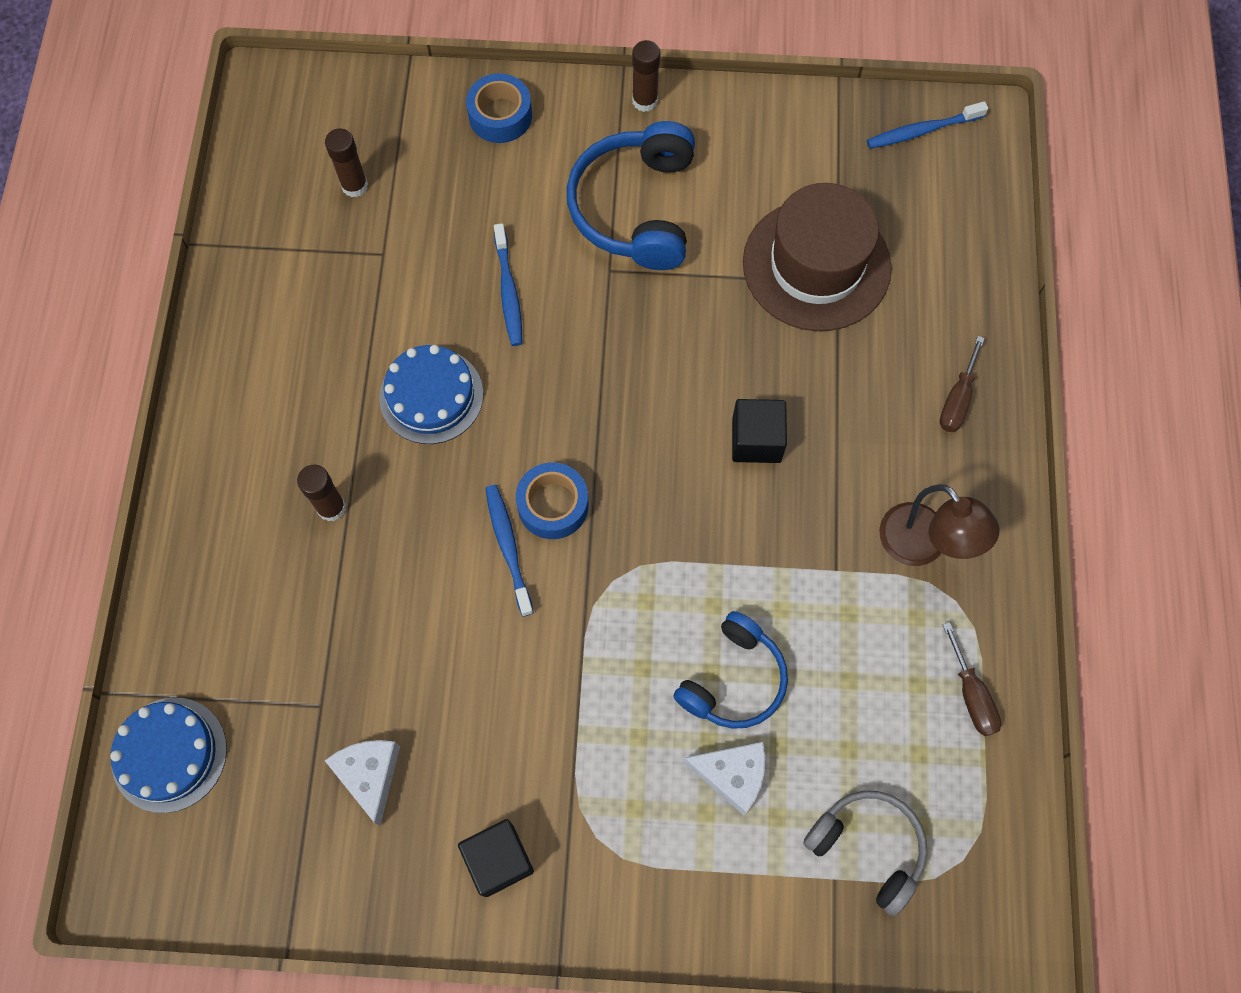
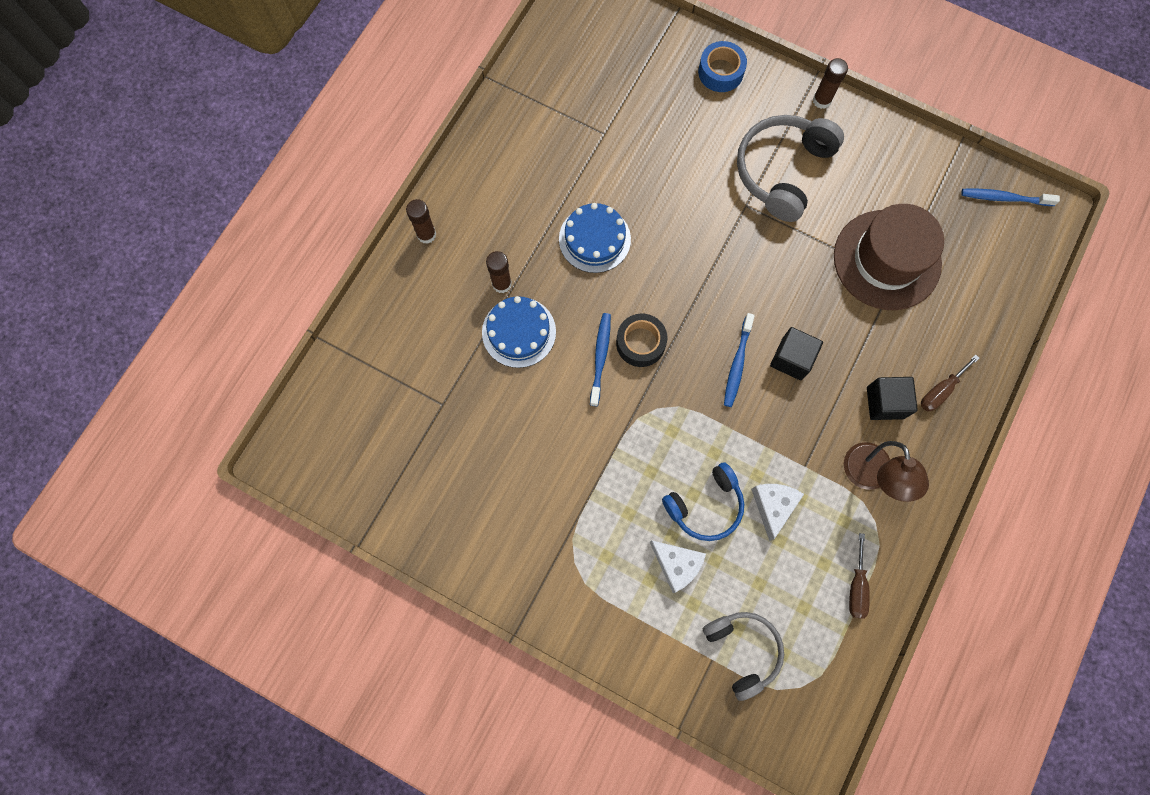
camera: 25 degrees right, 5 degrees up
(169, 754) = (341, 392): blue cake -> blue cake (519, 332)
(354, 186) = (605, 81): brown glue stick -> brown glue stick (426, 234)
(370, 775) = (454, 460): white cheese -> white cheese (773, 506)
(498, 860) = (509, 548): black cube -> black cube (885, 402)
(508, 291) = (674, 192): blue toothbrush -> blue toothbrush (737, 364)
(553, 505) = (640, 343): blue tape -> black tape
(636, 208) = (782, 171): blue headphones -> grey headphones

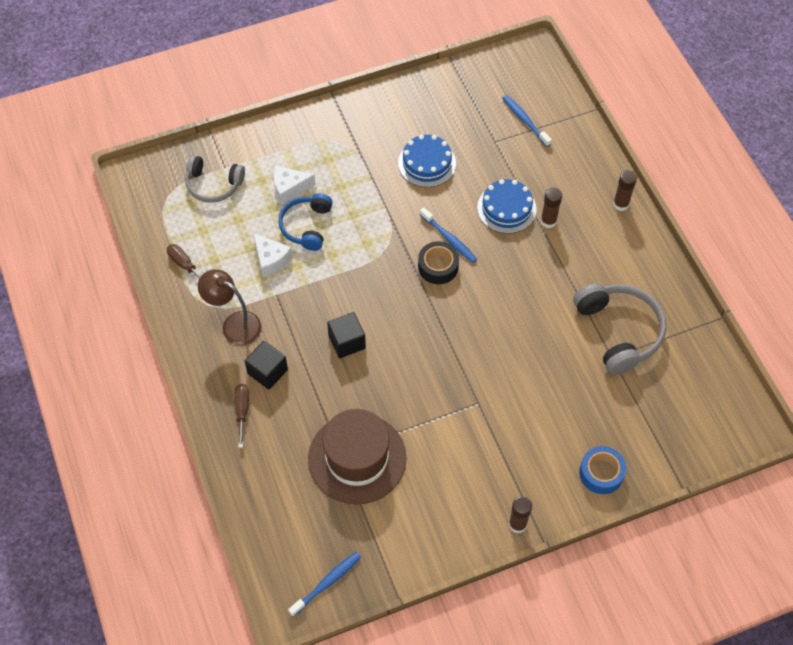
camera: 130 degrees right, 15 degrees down
(594, 239) = (534, 293): blue cake -> blue cake (427, 163)
(737, 364) = (373, 309): blue toothbrush -> blue toothbrush (525, 120)
(782, 171) = (483, 448): grey headphones -> grey headphones (618, 332)

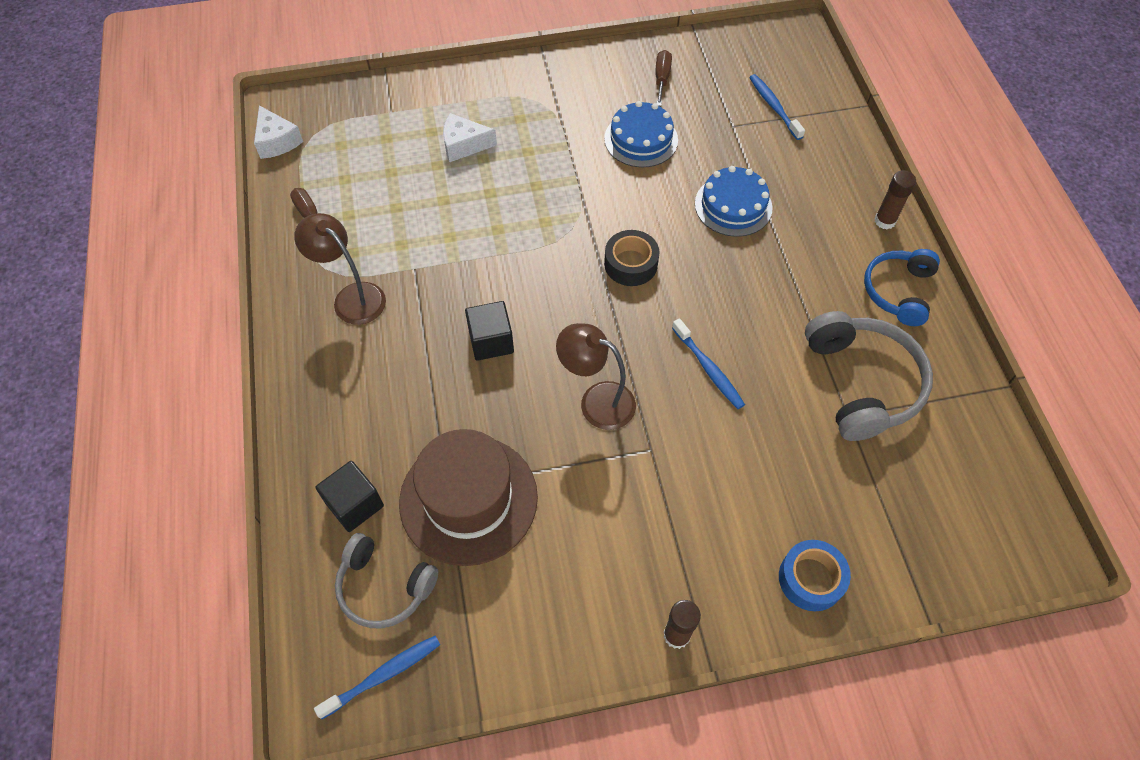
camera: 10 degrees right, 0 degrees up
(213, 185) = (372, 129): grey headphones -> grey headphones (384, 587)
(242, 411) = (331, 410): brown screwdriver -> brown screwdriver (662, 78)
(267, 372) = (378, 363): black cube -> black cube (354, 504)
(271, 259) = (419, 225): white cheese -> white cheese (277, 141)
(307, 226) = (474, 192): blue headphones -> blue headphones (898, 291)
(433, 374) = (596, 401): none -> brown lamp
(449, 239) = (652, 232): blue toothbrush -> blue toothbrush (708, 369)
(548, 221) = (785, 228): brown glue stick -> none

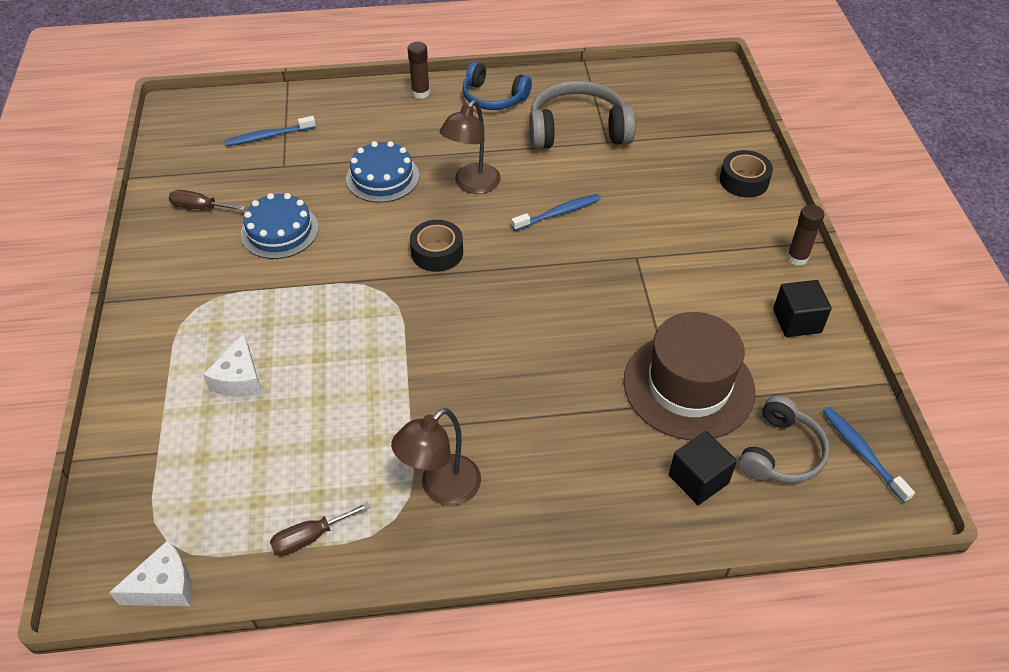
camera: 85 degrees left, 10 degrees down
(491, 341) = (514, 363): black cube -> black cube (796, 321)
(596, 401) = (587, 288): brown lamp -> brown lamp (472, 185)
(811, 579) = (744, 181): blue tape -> black tape

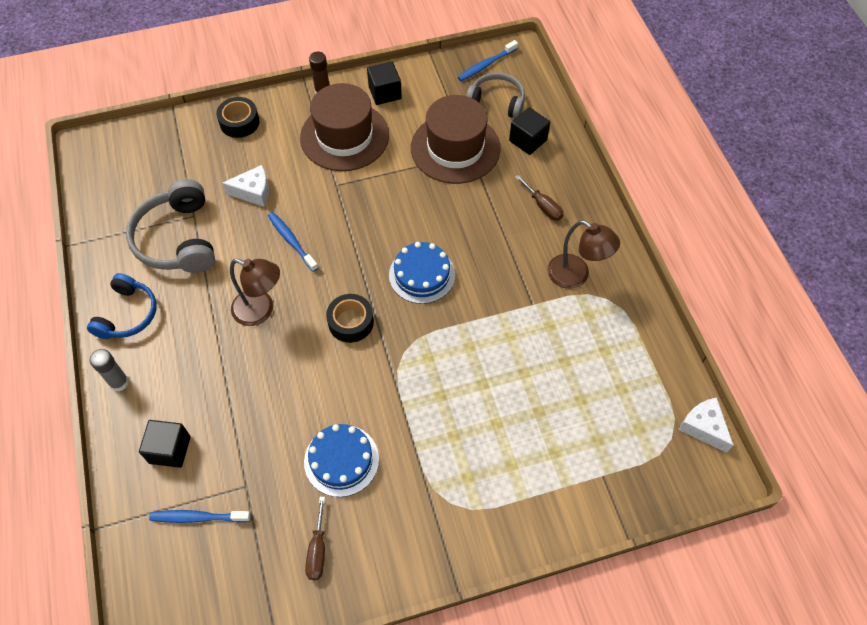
camera: 100 degrees left, 10 degrees up
(239, 379) = (518, 438): white cheese -> white cheese (253, 192)
(268, 136) = (198, 517): blue toothbrush -> blue toothbrush turned 120 degrees clockwise
(310, 537) = (637, 346): brown screwdriver -> brown screwdriver (543, 206)
(340, 121) = (170, 450): none -> black cube
(382, 177) = (256, 388): blue cake -> blue cake (422, 275)
(420, 93) = (119, 382): brown glue stick -> grey glue stick
(716, 272) = (344, 136): none -> brown hat

